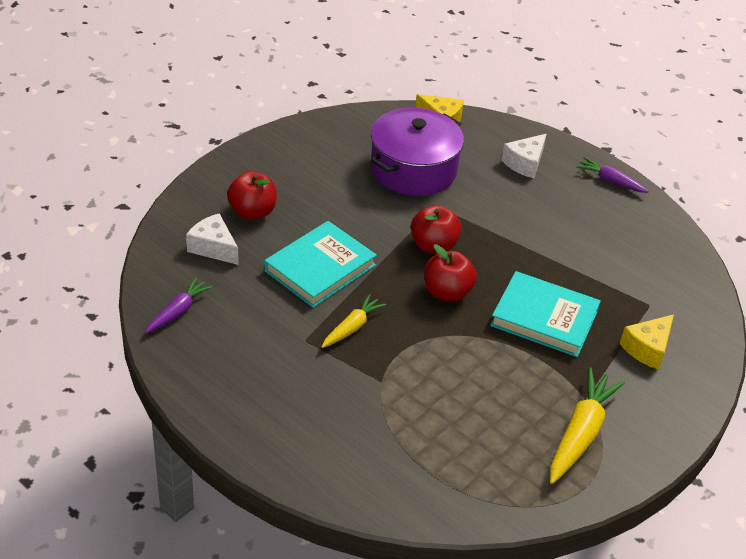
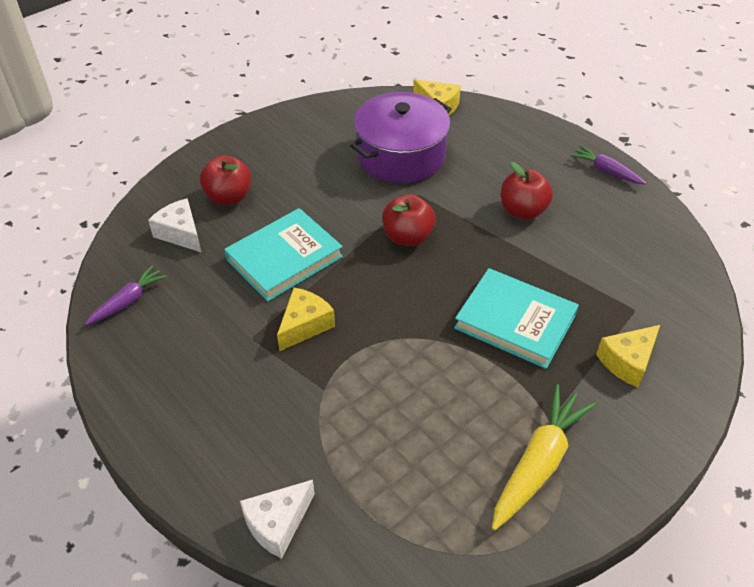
camera: 10 degrees right, 5 degrees up
(352, 327) = (304, 325): yellow carrot -> yellow cheese
(447, 292) = (413, 289): red apple -> red apple (522, 211)
(525, 163) = (517, 151): white cheese -> white cheese (278, 524)

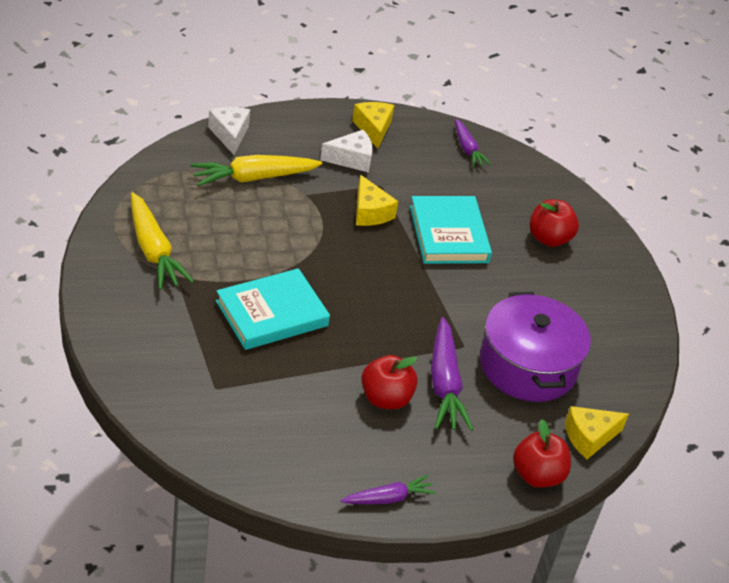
camera: 115 degrees right, 5 degrees down
(180, 233) = (522, 197): white cheese -> white cheese (351, 159)
(338, 449) = (253, 178): none -> yellow carrot
(407, 237) = (415, 310): red apple -> red apple (537, 475)
(470, 188) = (444, 384): none -> purple carrot
(627, 362) = (177, 347): yellow cheese -> yellow cheese (373, 129)

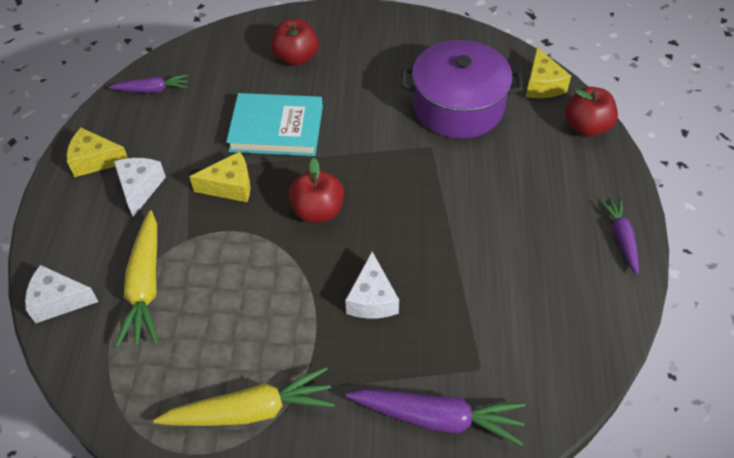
camera: 70 degrees left, 10 degrees up
(272, 314) = (372, 299): turquoise book -> white cheese
(386, 398) = (497, 218): red apple -> red apple (318, 211)
(444, 384) = (479, 170): purple carrot -> purple carrot (437, 418)

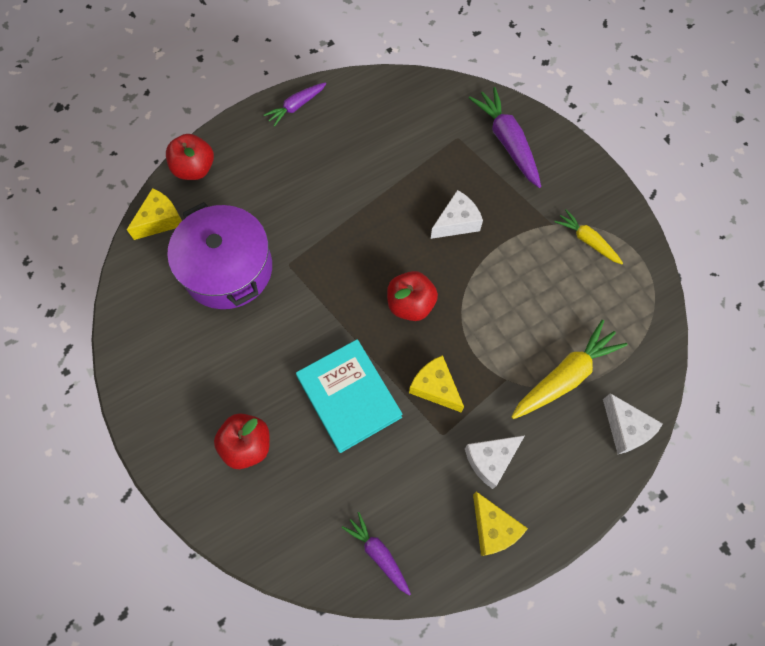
camera: 125 degrees left, 15 degrees up
(251, 411) = (587, 241): yellow carrot -> yellow carrot, size x0.60

